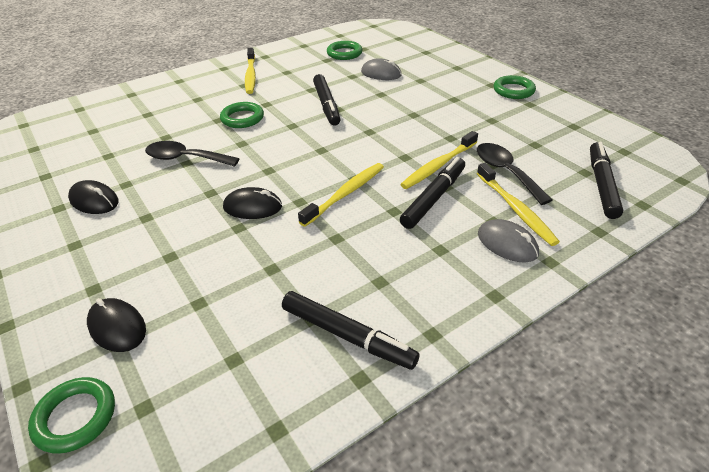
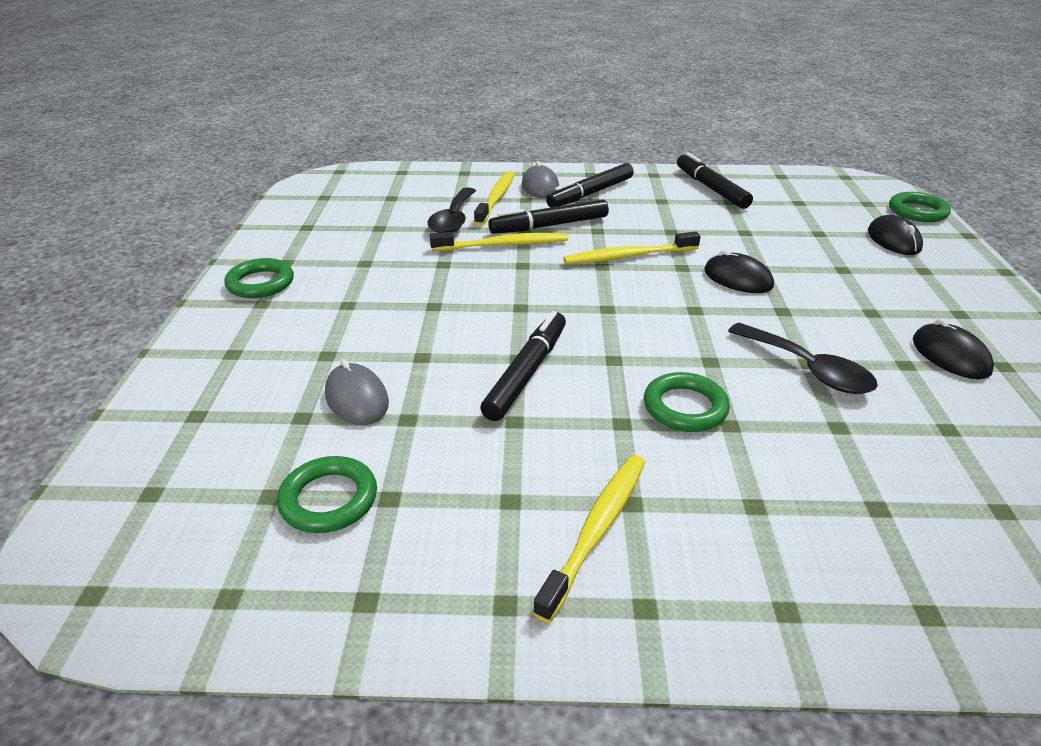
camera: 145 degrees left, 5 degrees down
(602, 185) = (400, 187): black marker -> black marker (590, 193)

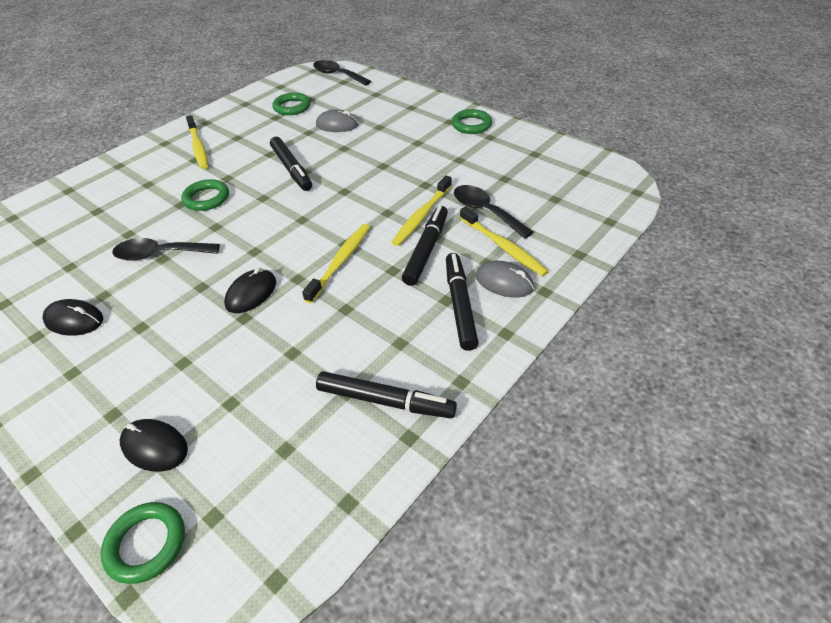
camera: 130 degrees right, 10 degrees up
(112, 523) = (337, 75): none -> black spoon
(738, 279) = (251, 293): black mouse -> black mouse turned 45 degrees counterclockwise

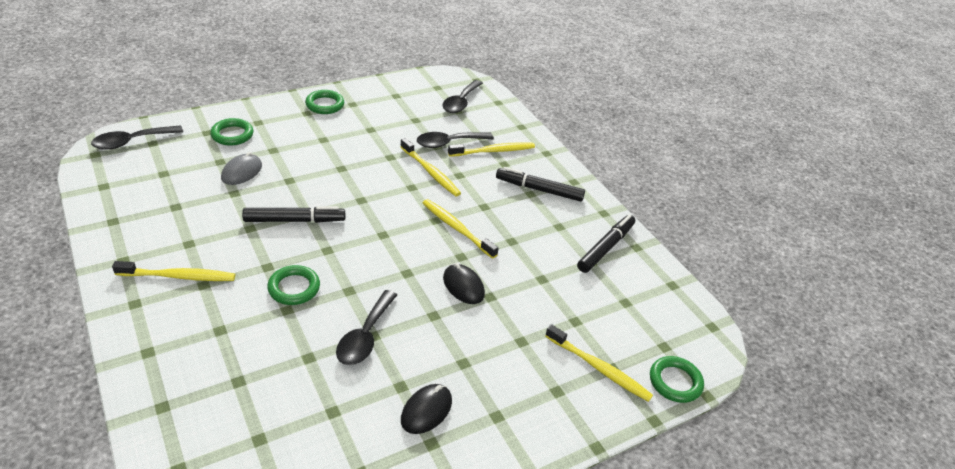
camera: 75 degrees left, 5 degrees down
(155, 447) = (599, 368): black mouse -> yellow toothbrush
(292, 107) = (167, 190): green ring -> green ring (232, 135)
(426, 250) = (473, 184): black marker -> none
(504, 282) = (529, 164): grey mouse -> none
(574, 195) = (461, 102): none -> black spoon

